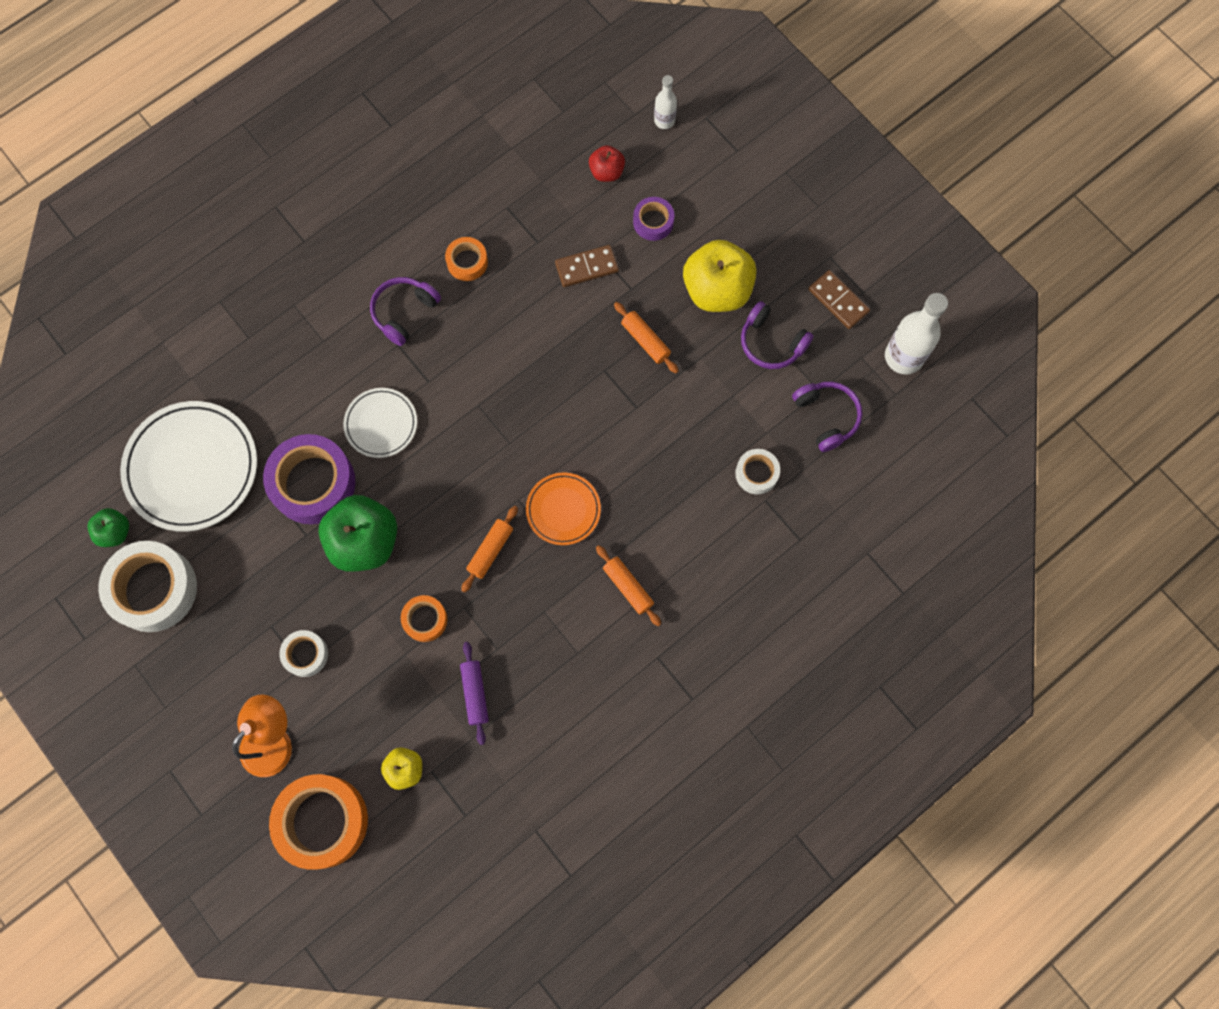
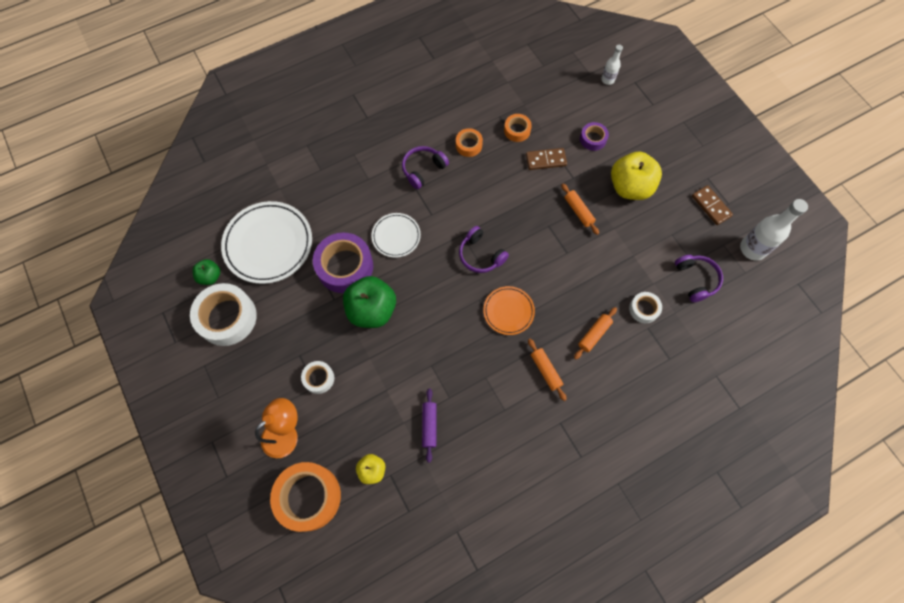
camera: 10 degrees right, 5 degrees down
(425, 620) = (403, 369): orange tape -> orange tape (517, 130)
(490, 551) = (455, 330): orange rolling pin -> orange rolling pin (594, 335)
(606, 172) = (566, 105): red apple -> none
(771, 342) = (663, 225): purple headphones -> purple headphones (481, 255)

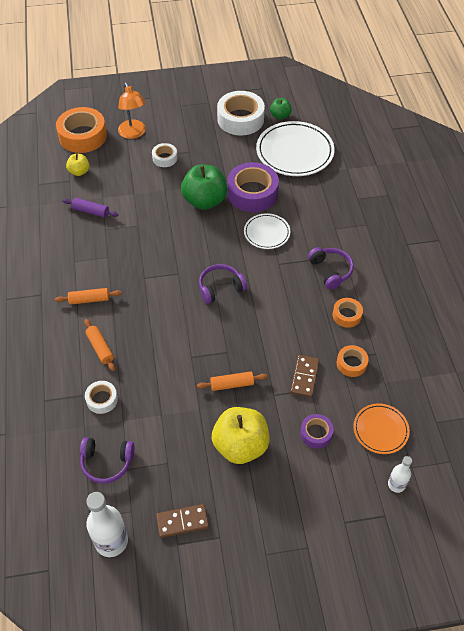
camera: 110 degrees right, 15 degrees down
(508, 311) = (156, 291): orange plate -> orange plate (380, 430)

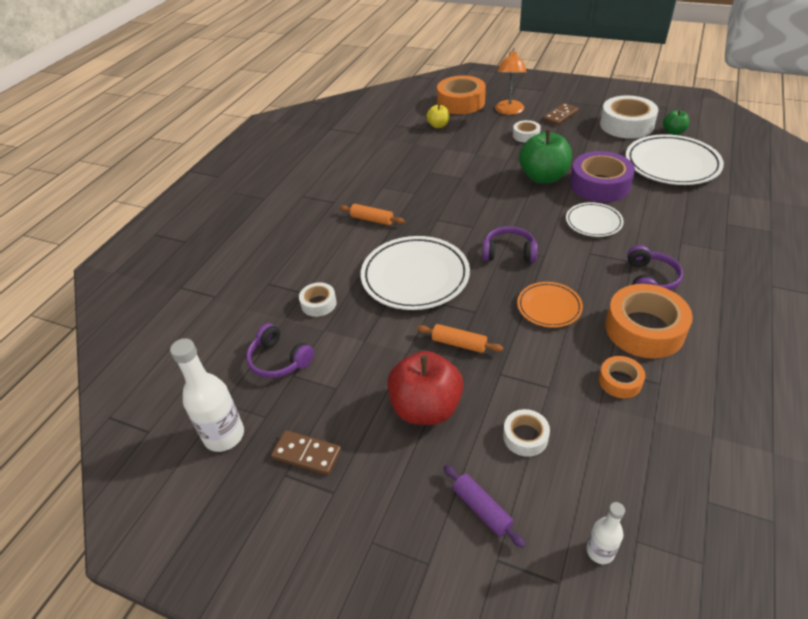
camera: 35 degrees right, 10 degrees down
(91, 211) = (426, 155): purple rolling pin -> purple rolling pin (481, 509)
(100, 348) = (351, 260): orange rolling pin -> none
(162, 340) = (415, 276): none -> white plate
(240, 445) = (426, 408): yellow apple -> red apple
(304, 377) = (549, 371): brown domino -> brown domino (560, 116)
(316, 433) = (525, 437): purple tape -> white tape
(347, 315) = (644, 329): orange tape -> orange tape, size x1.96
(380, 430) = (616, 472): orange plate -> orange plate (549, 307)

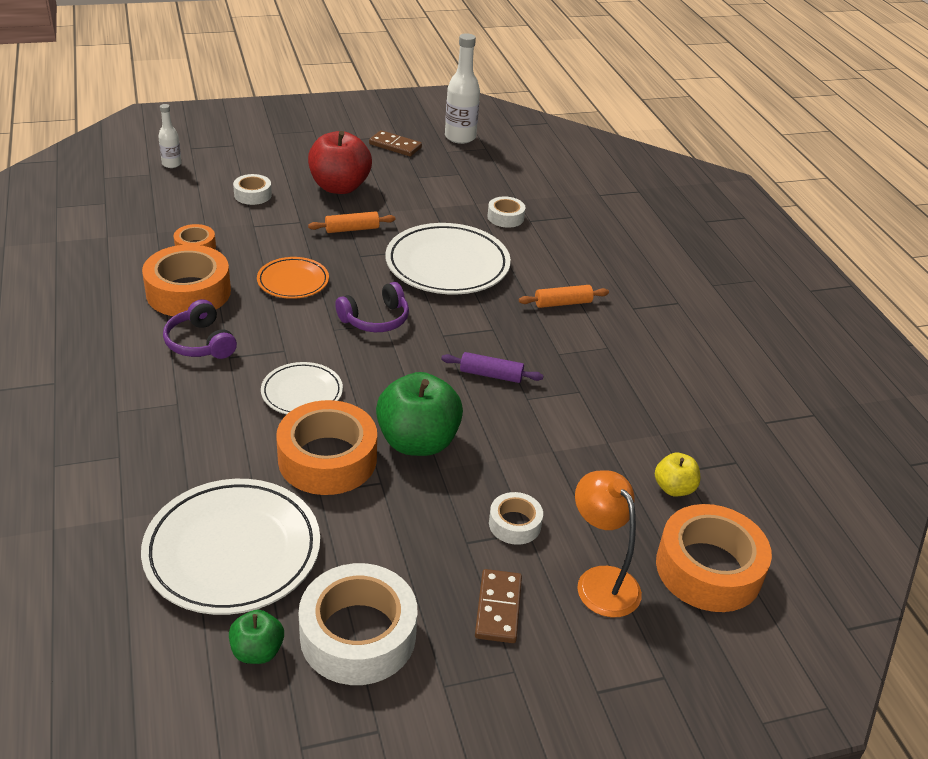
camera: 135 degrees right, 5 degrees down
(279, 360) = (482, 177): purple headphones -> none
(306, 454) = (395, 146): brown domino -> brown domino turned 45 degrees clockwise
(481, 509) = (258, 158): purple rolling pin -> purple rolling pin (491, 375)
(600, 185) = (327, 459): purple tape -> orange tape

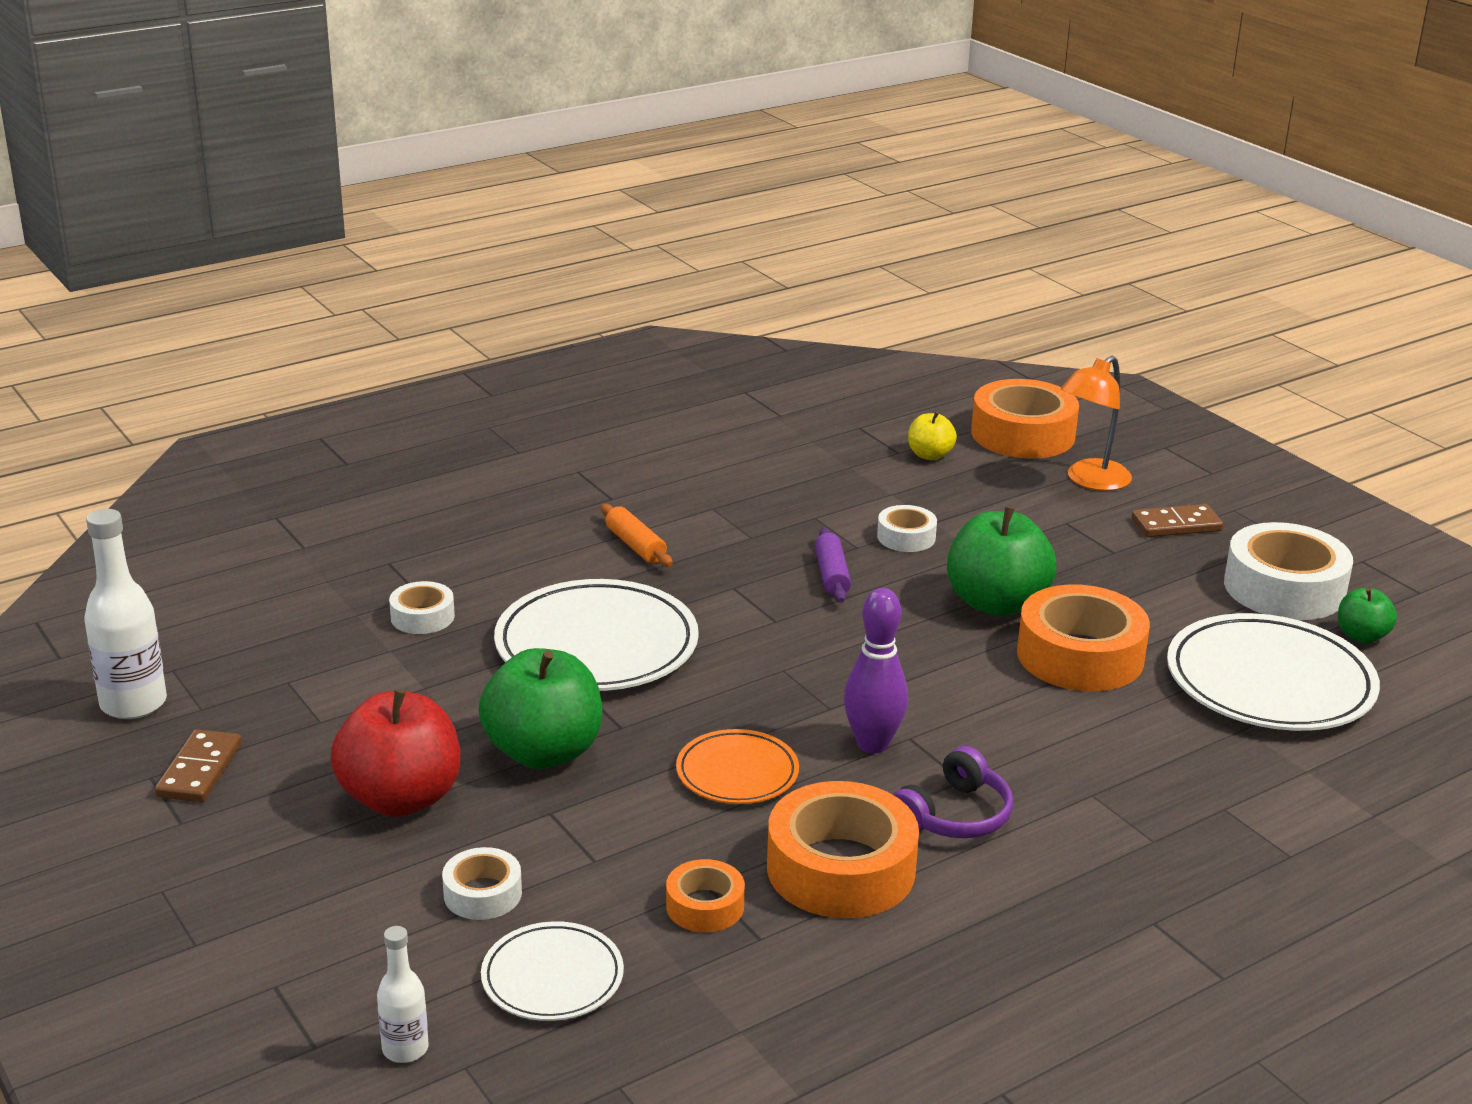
camera: 105 degrees left, 10 degrees down
(287, 334) = (872, 744): none -> purple bowling pin
(302, 392) = (983, 701): white plate -> white plate (552, 977)
(352, 229) = (543, 752): orange rolling pin -> green apple
(375, 319) = (780, 679): purple headphones -> none
(514, 524) = (1063, 530): white tape -> white tape (906, 537)

